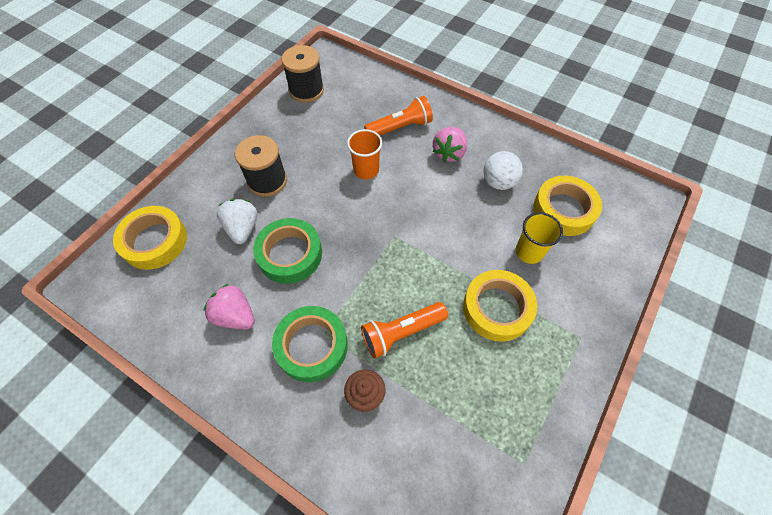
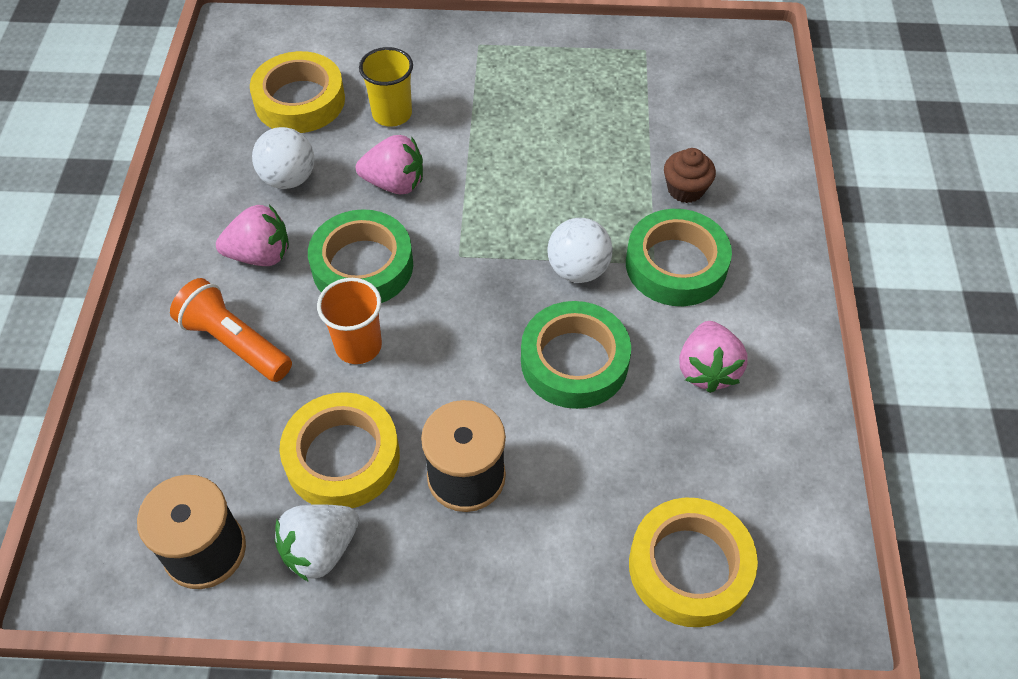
camera: 120 degrees left, 5 degrees down
(242, 228) = (577, 452): white strawberry -> white strawberry (320, 550)
(345, 289) = (578, 270): none -> white ball
(401, 333) = (591, 189): orange flashlight -> none
(415, 190) = (362, 266): none -> green tape
(467, 229) = (394, 183): none -> pink strawberry
(497, 308) = (493, 118): yellow tape -> yellow tape (342, 457)

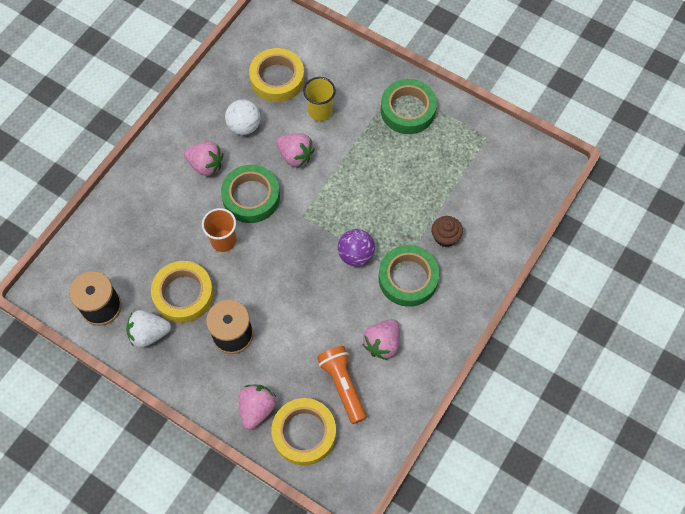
camera: 30 degrees right, 10 degrees up
(234, 343) = (168, 208): orange flashlight -> orange flashlight (342, 385)
(574, 361) = (320, 304): green tape -> green tape (408, 110)
(578, 270) = (356, 255): white ball -> purple ball
(586, 571) = (257, 409): none -> pink strawberry

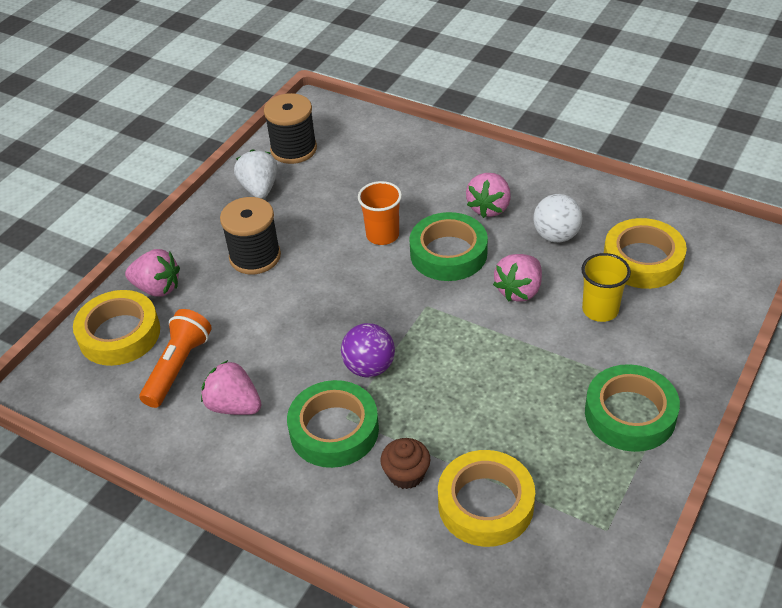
camera: 90 degrees right, 20 degrees down
(183, 294) = (308, 210): yellow tape -> yellow tape (485, 504)
(342, 385) = (178, 367): orange flashlight -> orange flashlight turned 45 degrees counterclockwise

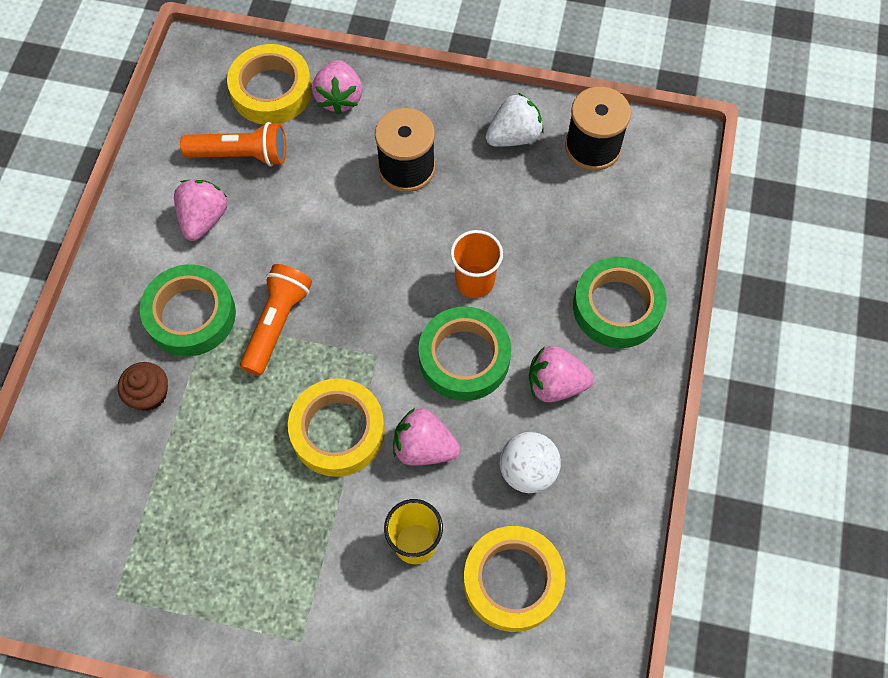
camera: 70 degrees right, 20 degrees up
(369, 367) = (276, 323): purple ball -> orange flashlight
(485, 504) = (126, 475): yellow tape -> yellow tape (338, 431)
(630, 414) = (265, 599): green tape -> green tape (617, 307)

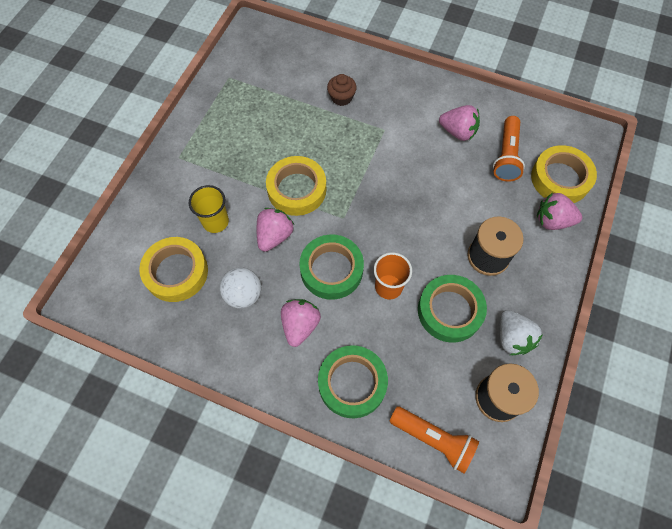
camera: 100 degrees right, 0 degrees up
(191, 315) = (390, 120): green tape -> green tape (450, 311)
(276, 323) = (376, 164): orange flashlight -> orange flashlight (434, 439)

